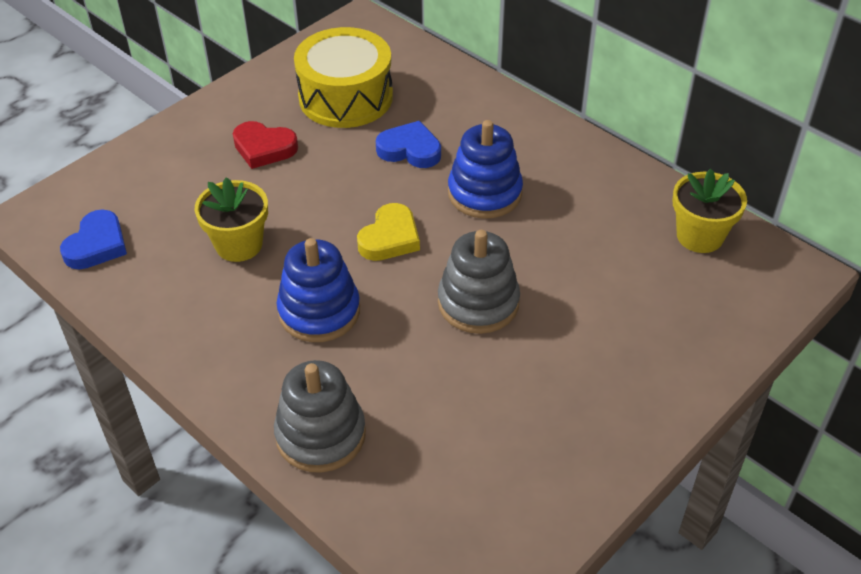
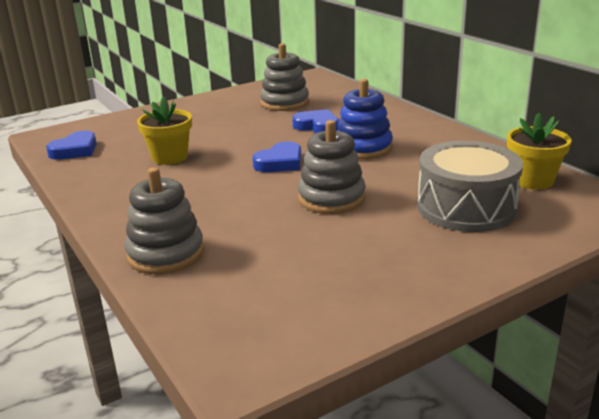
camera: 15 degrees right, 20 degrees down
(264, 148) = (215, 119): red heart -> none
(319, 311) = (206, 192): blue stacking toy -> none
(345, 97) = (284, 103): yellow drum -> grey stacking toy
(390, 238) = (280, 162): yellow heart -> blue heart
(636, 298) = (466, 207): none -> grey drum

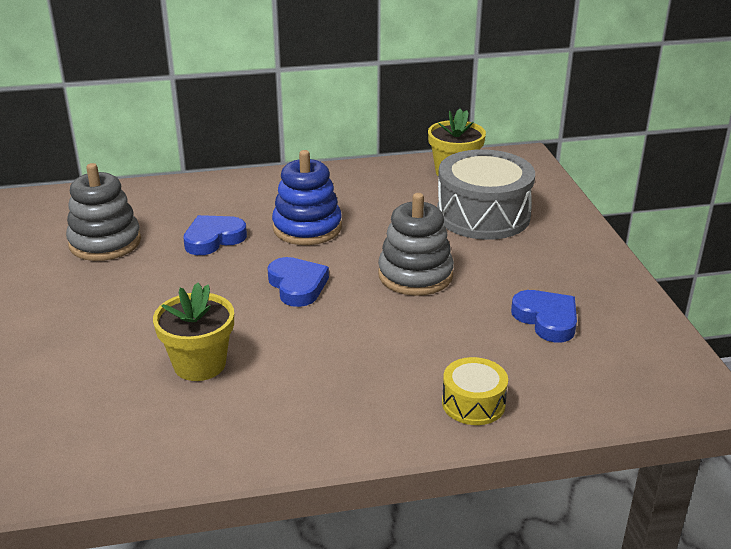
camera: 70 degrees left, 5 degrees up
(75, 150) = (75, 455): blue heart -> blue heart (546, 319)
(166, 254) = (473, 403): grey stacking toy -> yellow drum

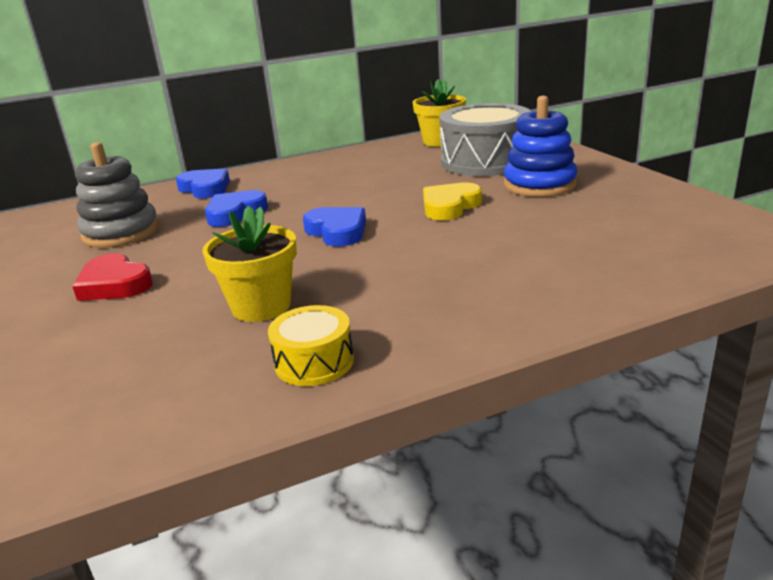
camera: 10 degrees left, 5 degrees down
(86, 309) = (114, 284): none -> red heart
(307, 228) = (325, 192): blue stacking toy -> blue stacking toy (539, 185)
(415, 275) = (450, 206): grey stacking toy -> yellow heart
(473, 403) = (576, 286): yellow drum -> yellow drum (314, 362)
(546, 319) = (597, 215): blue heart -> blue heart (205, 188)

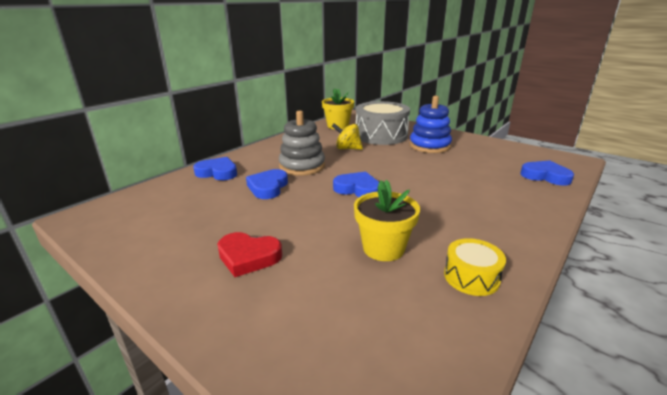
camera: 30 degrees left, 0 degrees up
(121, 232) = (194, 215): grey stacking toy -> grey stacking toy (302, 166)
(405, 176) = (347, 148): none -> yellow spinning top
(450, 206) = (401, 164): yellow heart -> none
(670, 257) = (545, 176): none -> blue heart

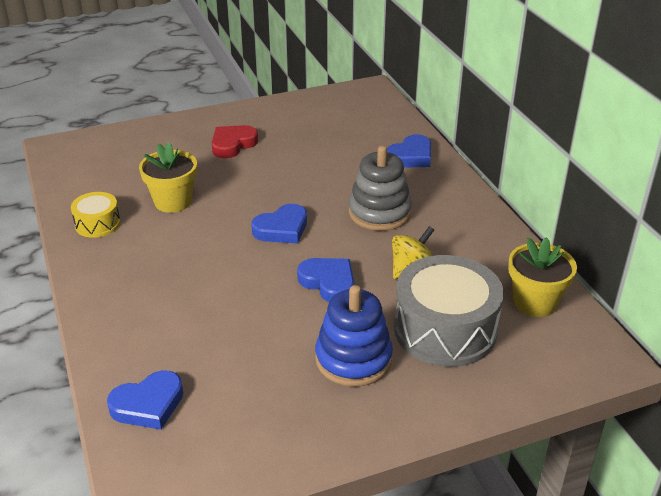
camera: 120 degrees right, 10 degrees up
(268, 187) = (342, 177): blue heart -> blue heart (328, 282)

